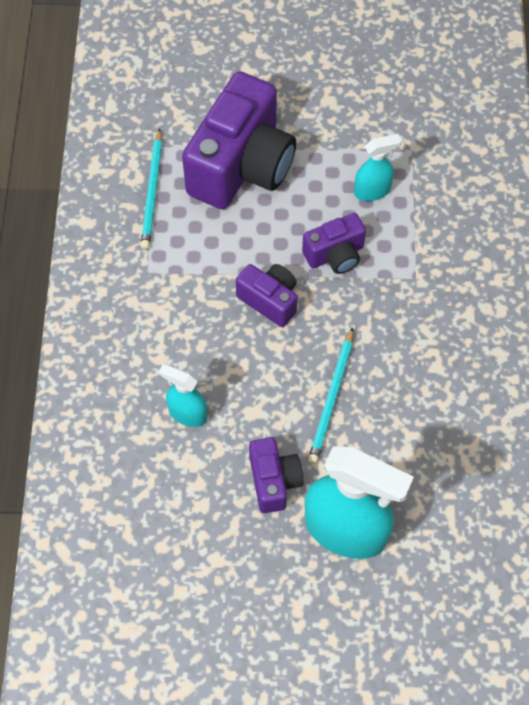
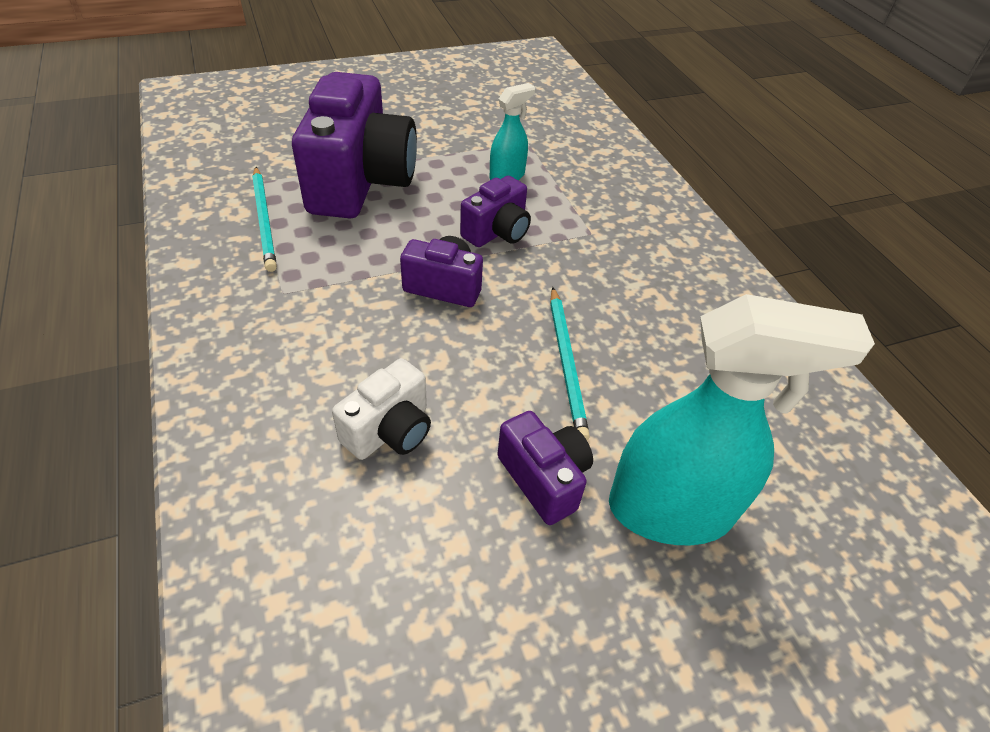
camera: 25 degrees left, 15 degrees down
(187, 413) = (390, 430): turquoise spray bottle -> white camera

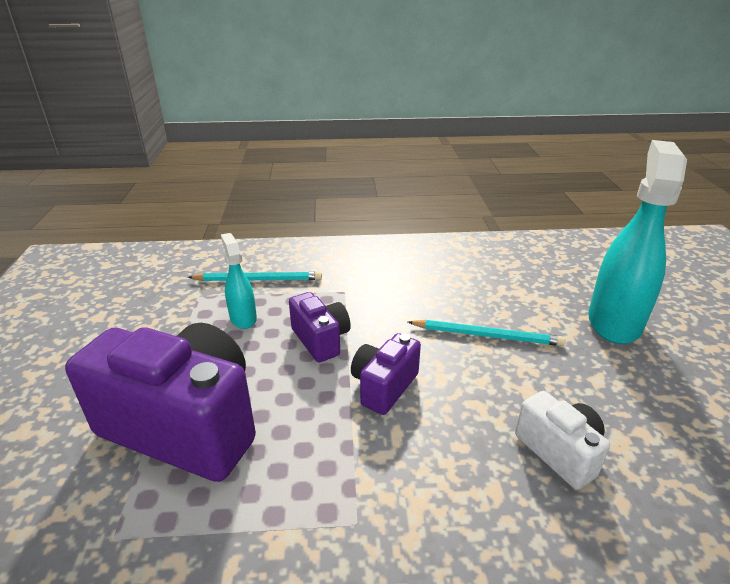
camera: 70 degrees left, 15 degrees down
(264, 220) = (208, 534): turquoise pencil -> turquoise pencil (258, 280)
(544, 478) = (598, 370): purple camera -> none

